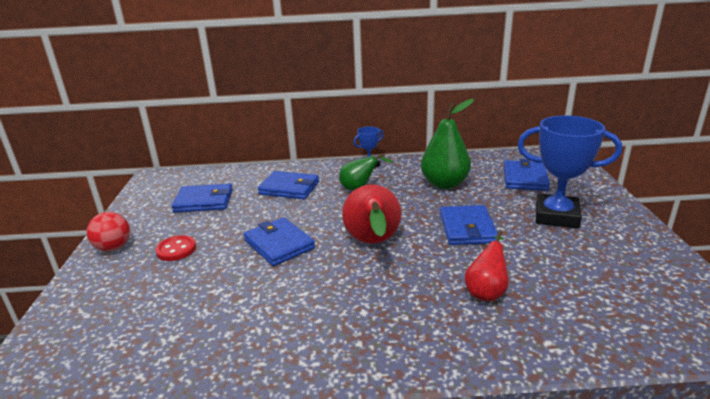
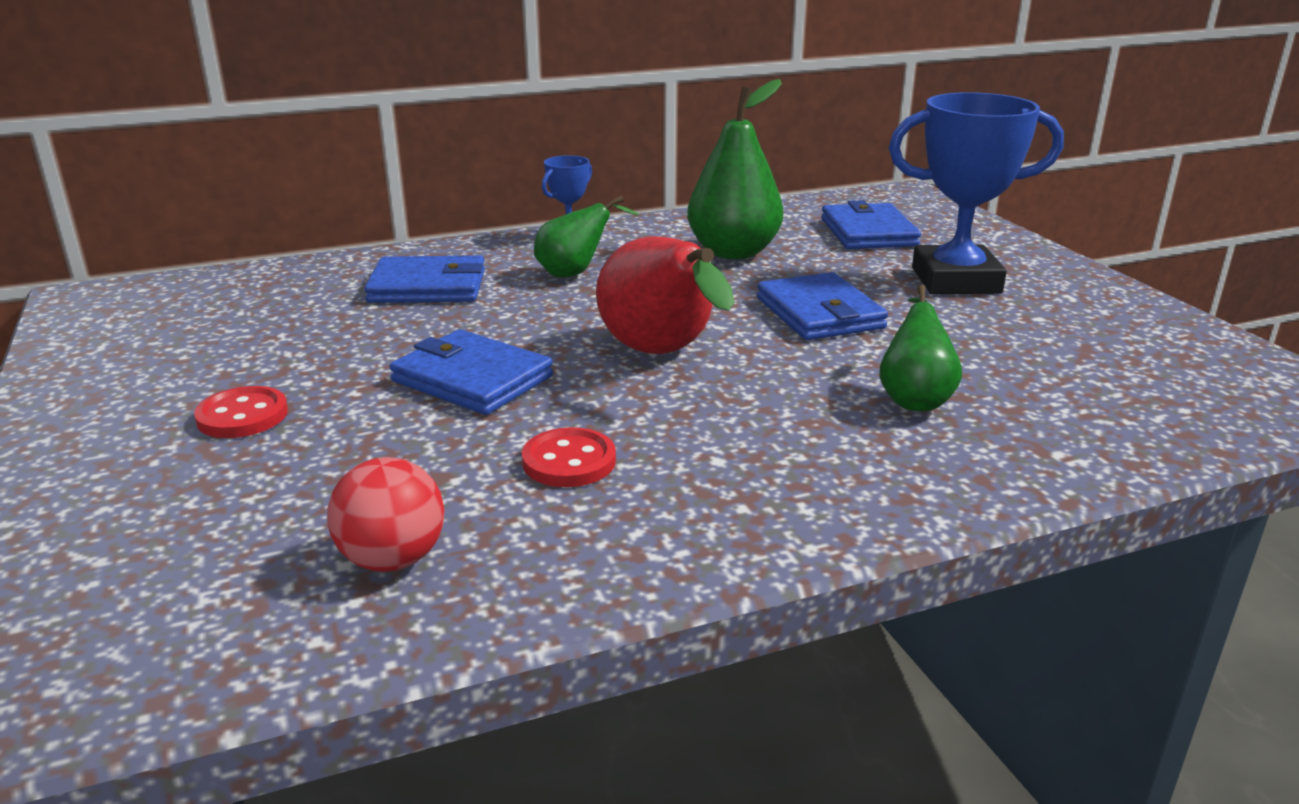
camera: 20 degrees left, 0 degrees up
(113, 247) = (79, 432): red ball -> red ball (393, 559)
(204, 201) = (246, 326): blue wallet -> none
(294, 299) = (569, 461): none -> red button
(486, 291) = (914, 398): red pear -> green pear

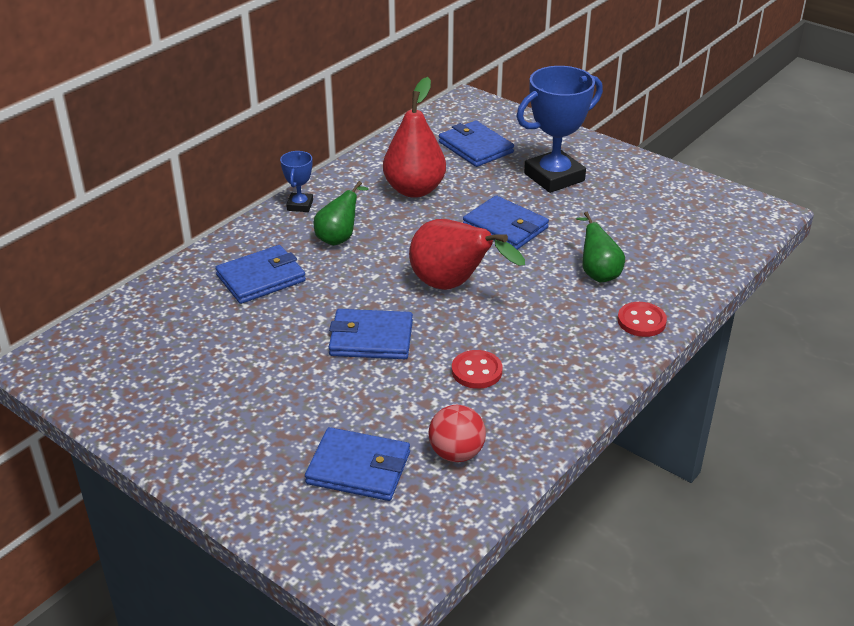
camera: 30 degrees left, 10 degrees up
(230, 524) = (358, 468): none -> blue wallet
(242, 416) = (276, 408): red button -> red button (641, 321)
(733, 252) = (414, 190): green pear -> red pear

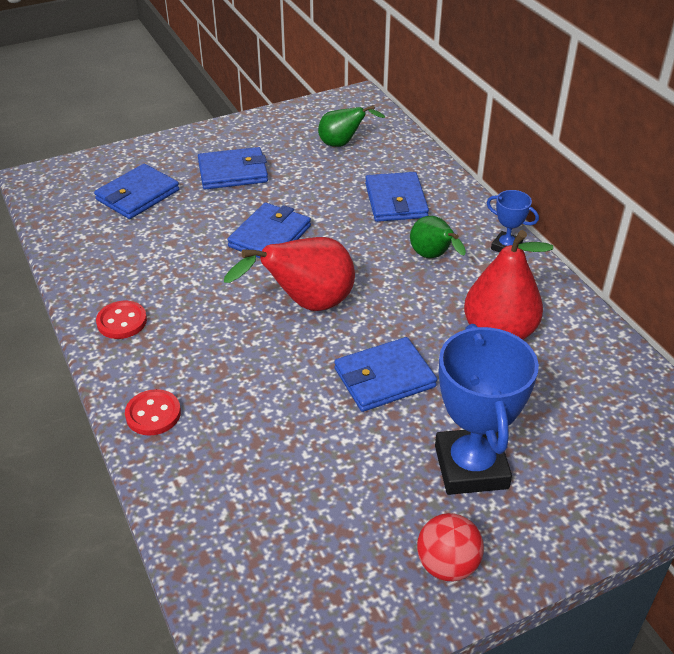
camera: 115 degrees right, 5 degrees up
(456, 453) = (107, 240): red ball -> red ball (447, 565)
(475, 147) = (580, 418): blue wallet -> blue wallet (233, 172)
(476, 371) = (182, 279): red button -> red button (122, 321)
(597, 273) = (252, 417): green pear -> green pear (342, 144)

